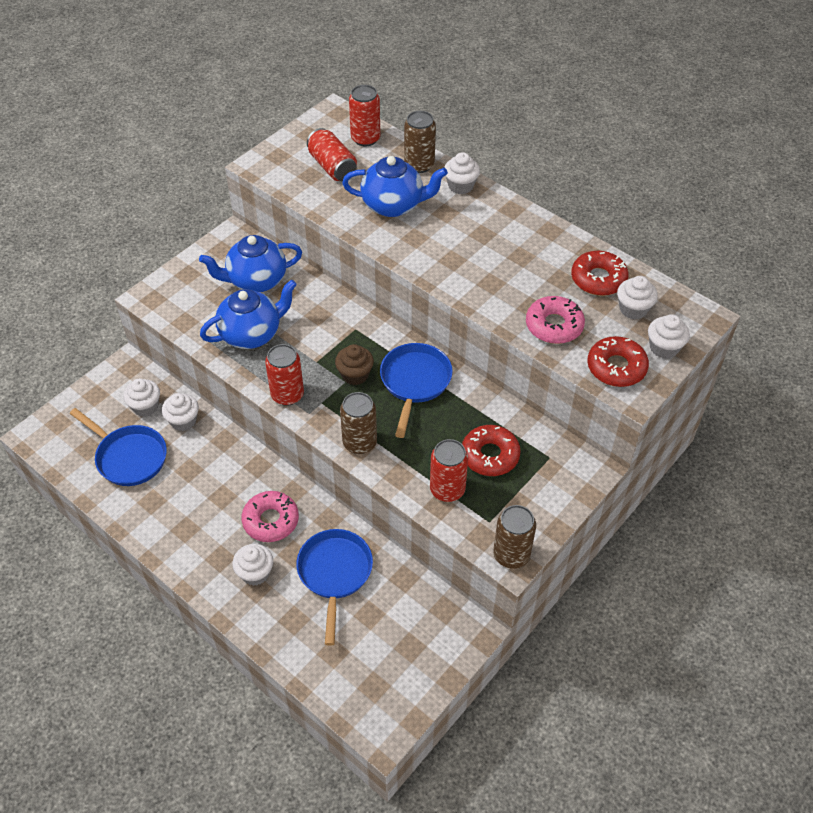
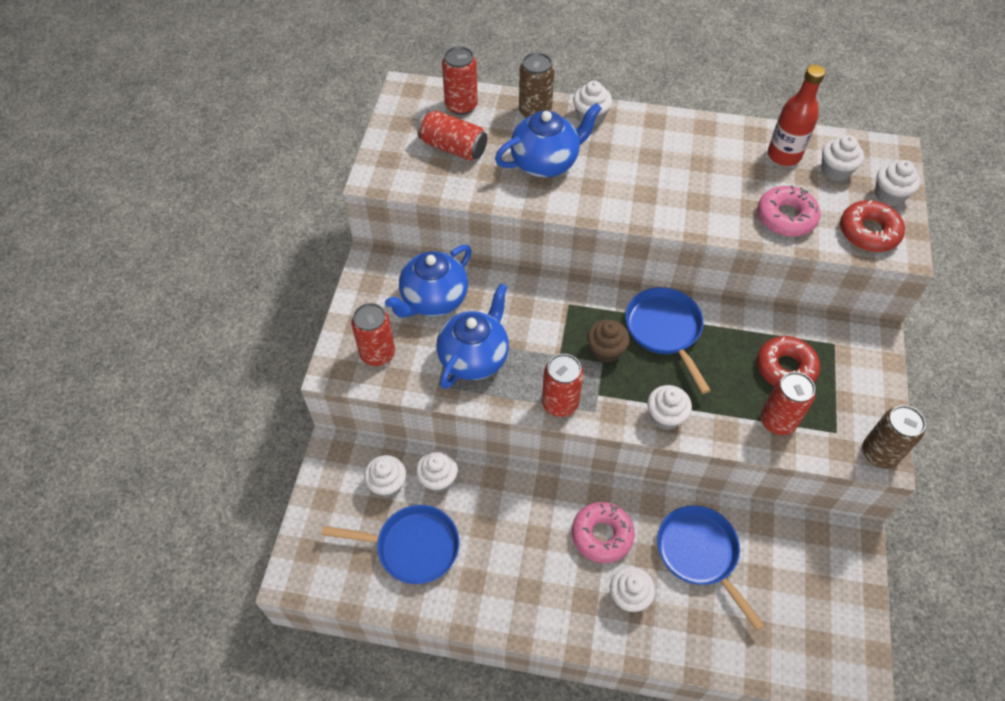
camera: 30 degrees left, 5 degrees up
(185, 300) = (377, 353): none -> red can
(359, 443) = (665, 416): brown can -> white cupcake
(598, 279) = (784, 155): red donut -> red bottle

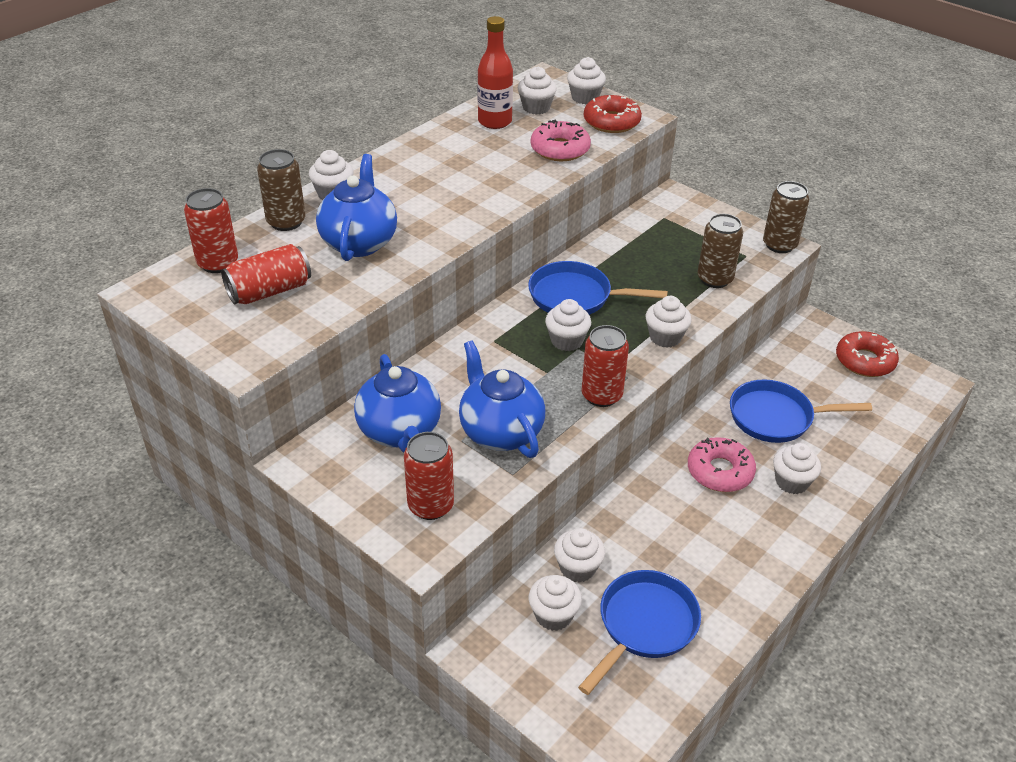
camera: 60 degrees left, 15 degrees down
(606, 350) = (566, 341): brown cupcake -> white cupcake
(777, 421) = (715, 279): red can -> brown can
(785, 368) = (667, 251): red donut -> red donut (864, 361)

